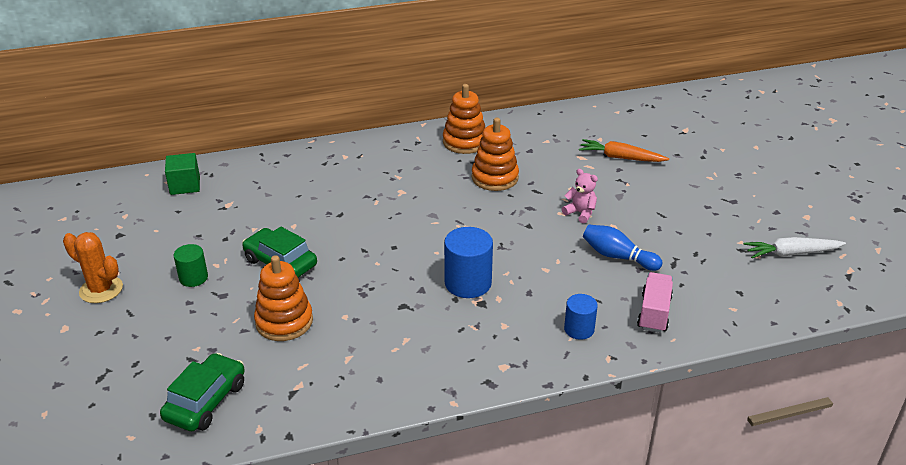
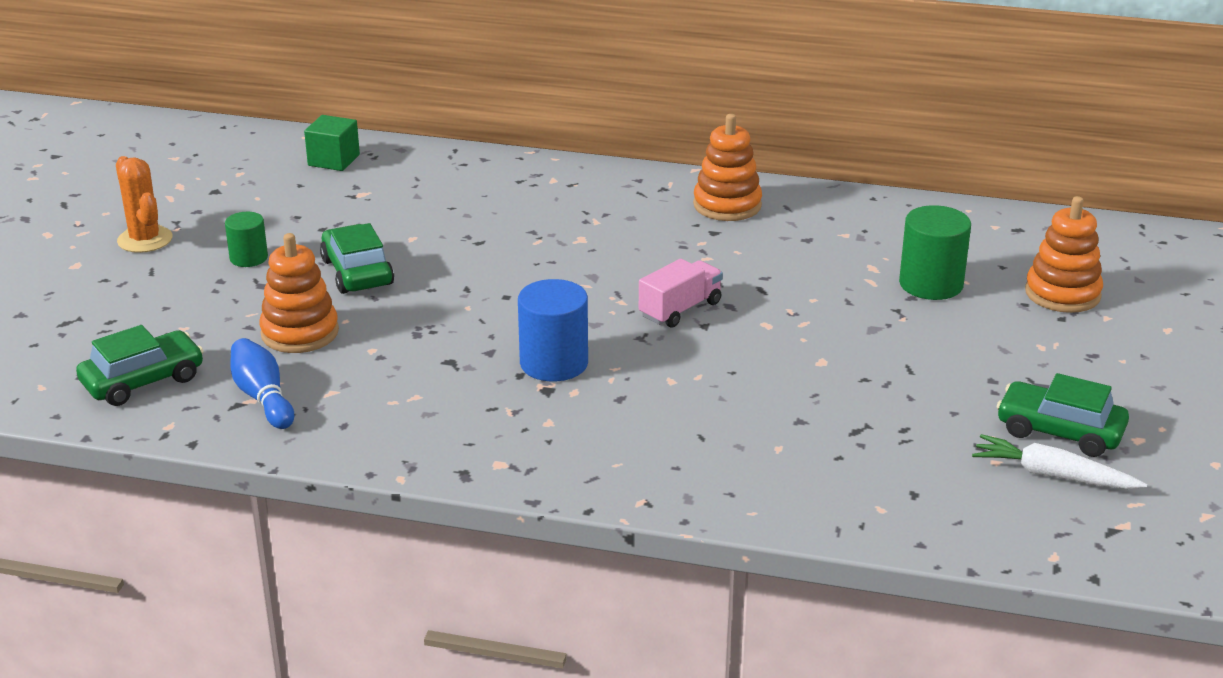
camera: 30 degrees right, 5 degrees down
(495, 178) = (721, 258): orange stacking toy -> orange stacking toy (1062, 294)
(579, 329) = (638, 458): blue cylinder -> none
(580, 213) = (793, 332): pink teddy bear -> none
(618, 256) = (786, 397): blue bowling pin -> blue bowling pin (263, 397)
(620, 157) = (931, 284): orange carrot -> green cylinder
(654, 313) = (760, 475): pink truck -> pink truck (680, 309)
(768, 225) = (1059, 431): none -> green car

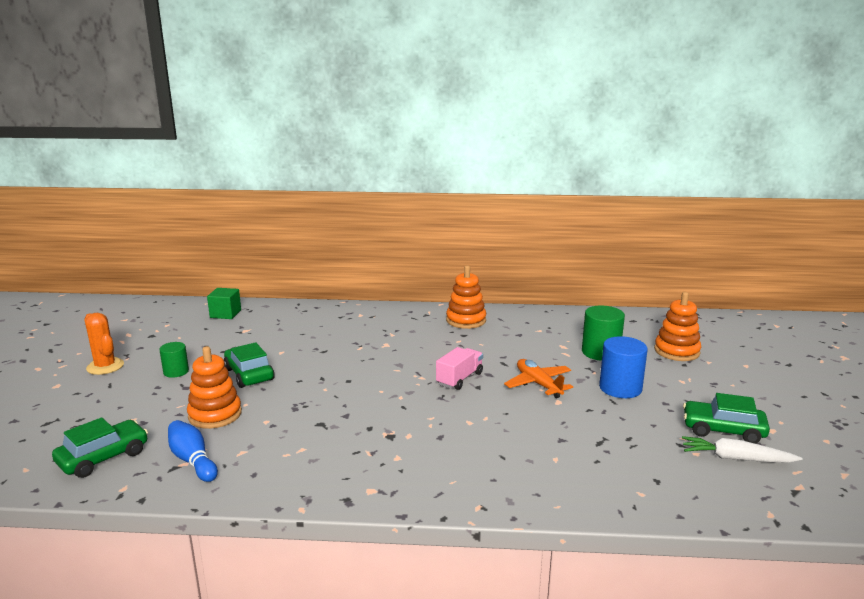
camera: 10 degrees left, 10 degrees down
(554, 363) = (390, 418): blue cylinder -> blue cylinder (620, 388)
(802, 330) = (538, 384): none -> orange plane

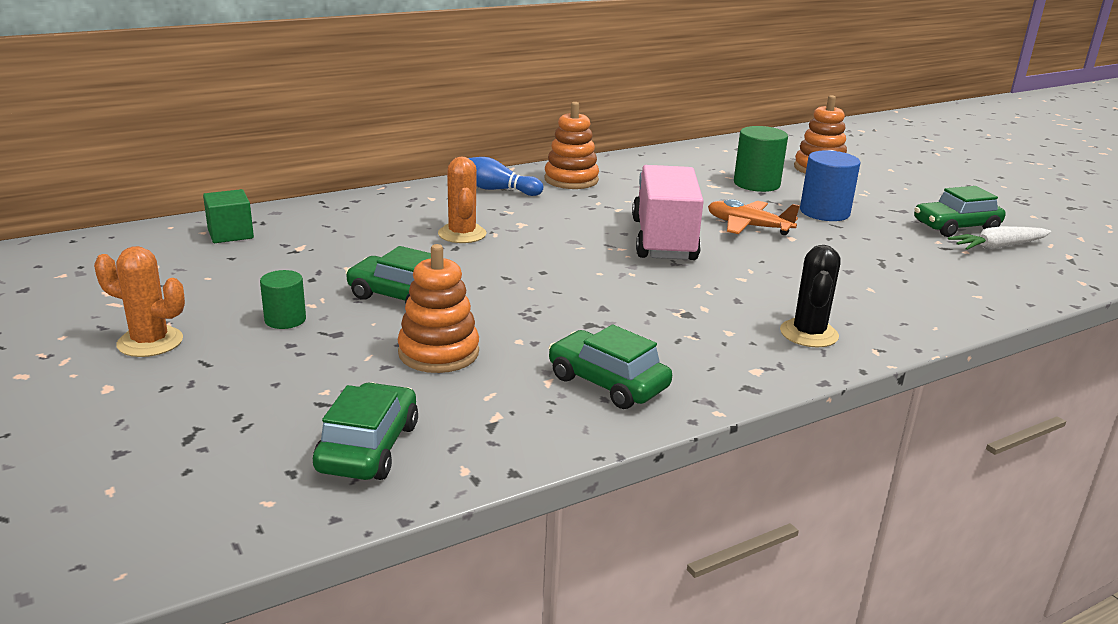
camera: 35 degrees left, 5 degrees up
(193, 460) = (503, 410): blue bowling pin -> blue bowling pin (497, 189)
(270, 465) = (607, 383): none -> green car
(341, 343) = (462, 234): none -> orange cactus
(449, 477) = (809, 334): none -> black cactus
(459, 379) = (663, 240): pink truck -> pink truck, size x1.81

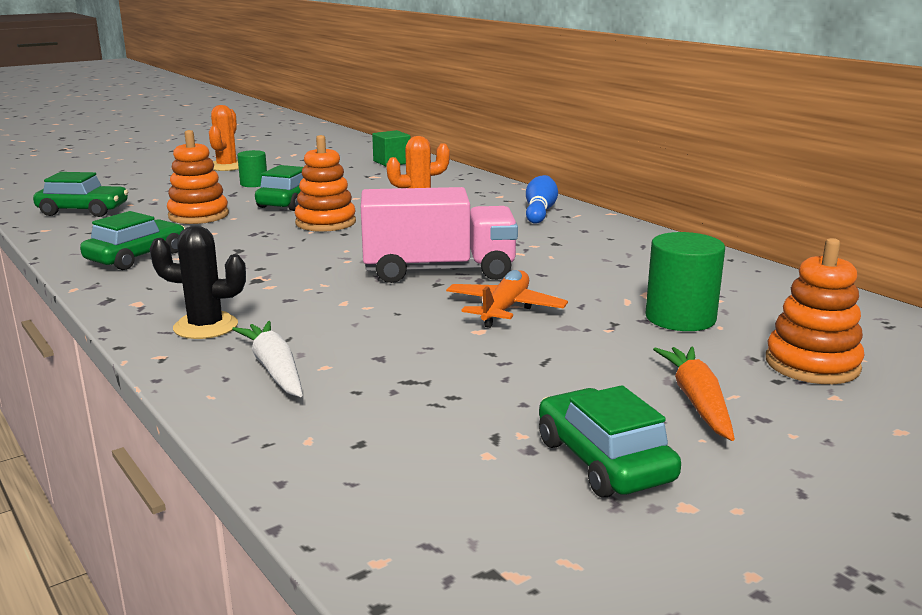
camera: 85 degrees right, 5 degrees down
(571, 180) = (596, 234): orange stacking toy -> orange stacking toy (325, 223)
(824, 212) = (594, 356): blue cylinder -> none
(877, 199) = (697, 401): none -> orange carrot
(998, 247) = (523, 492): white carrot -> white carrot (274, 369)

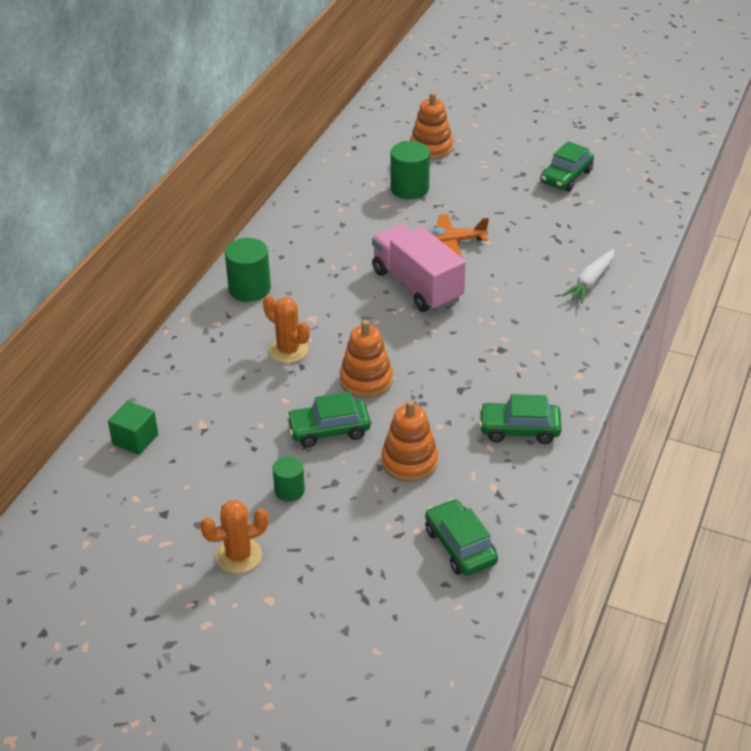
camera: 120 degrees left, 20 degrees up
(205, 327) = (576, 329): black cactus -> none
(540, 211) = (249, 289): blue bowling pin -> green cylinder
(697, 401) = (497, 167): orange carrot -> none

